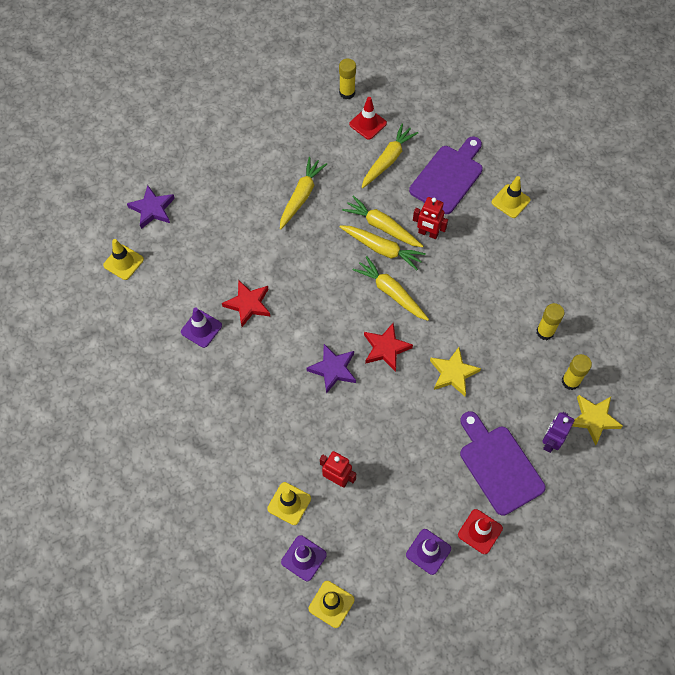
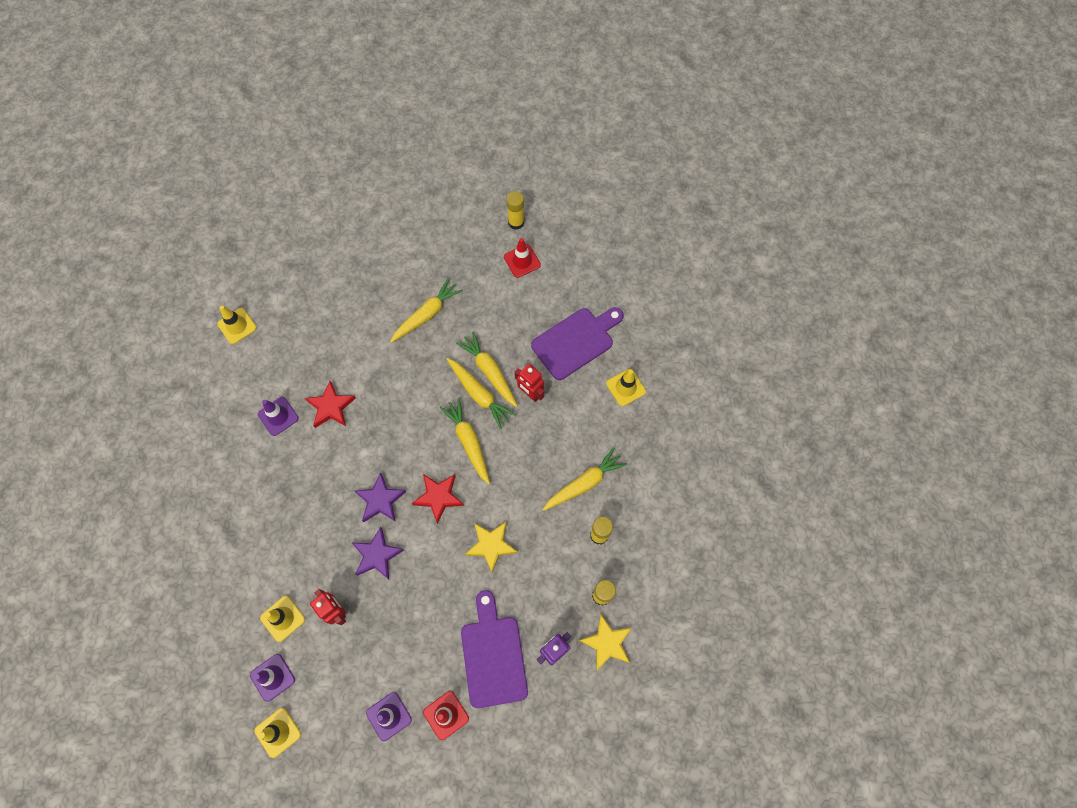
camera: 20 degrees right, 5 degrees up
(152, 209) = (285, 282): purple star -> purple star (377, 555)
(388, 160) = (525, 305): yellow carrot -> yellow carrot (584, 483)

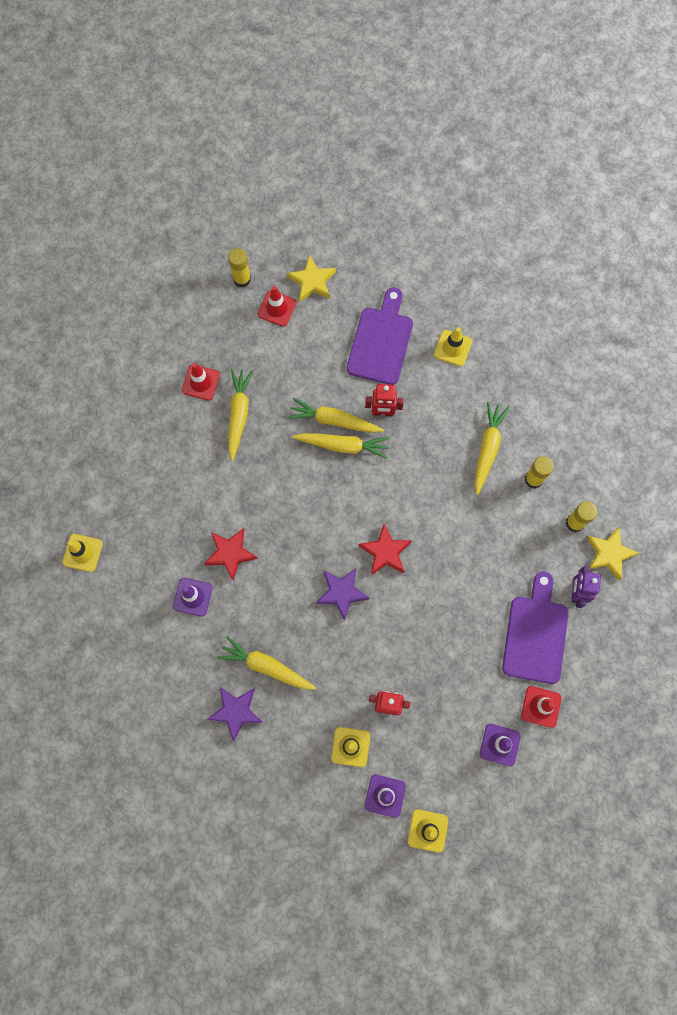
camera: 40 degrees left, 5 degrees up
(377, 555) = (379, 636): purple star -> purple star (236, 712)
(422, 272) = (201, 382): none -> red traffic cone
(468, 442) = (369, 490): yellow carrot -> yellow carrot (266, 666)
(491, 545) = (460, 555): yellow star -> yellow star (312, 281)
(493, 655) = (536, 634): purple cutting board -> purple cutting board turned 60 degrees clockwise

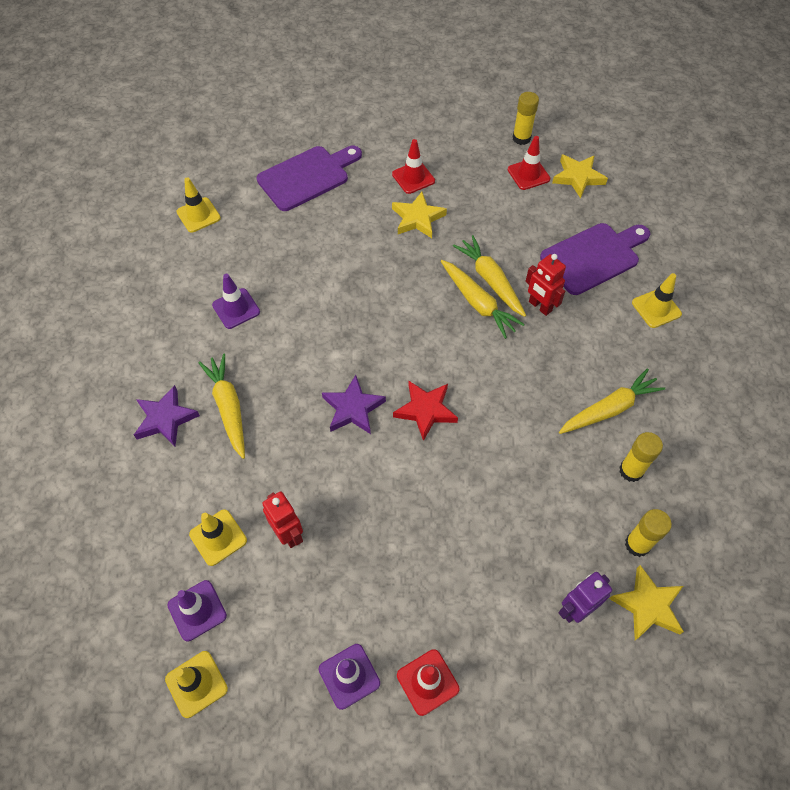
camera: 45 degrees right, 15 degrees down
(230, 553) = (299, 303): red star -> none
(239, 414) = (417, 218): yellow carrot -> yellow star
(536, 634) = (493, 608): purple cutting board -> purple cutting board (307, 177)

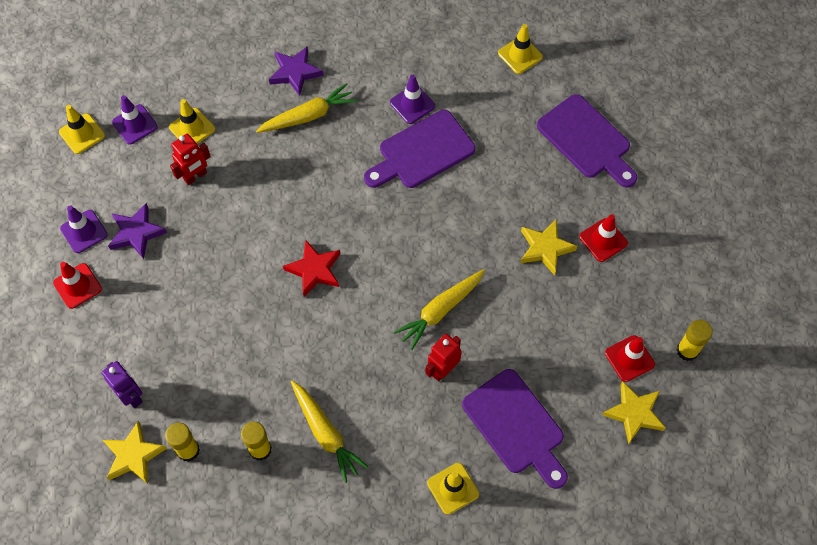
camera: 85 degrees right, 5 degrees up
(296, 304) = (422, 152): none -> purple cutting board
(353, 408) = (313, 211): purple star -> purple star (136, 233)
(490, 280) = (471, 321): yellow carrot -> none

